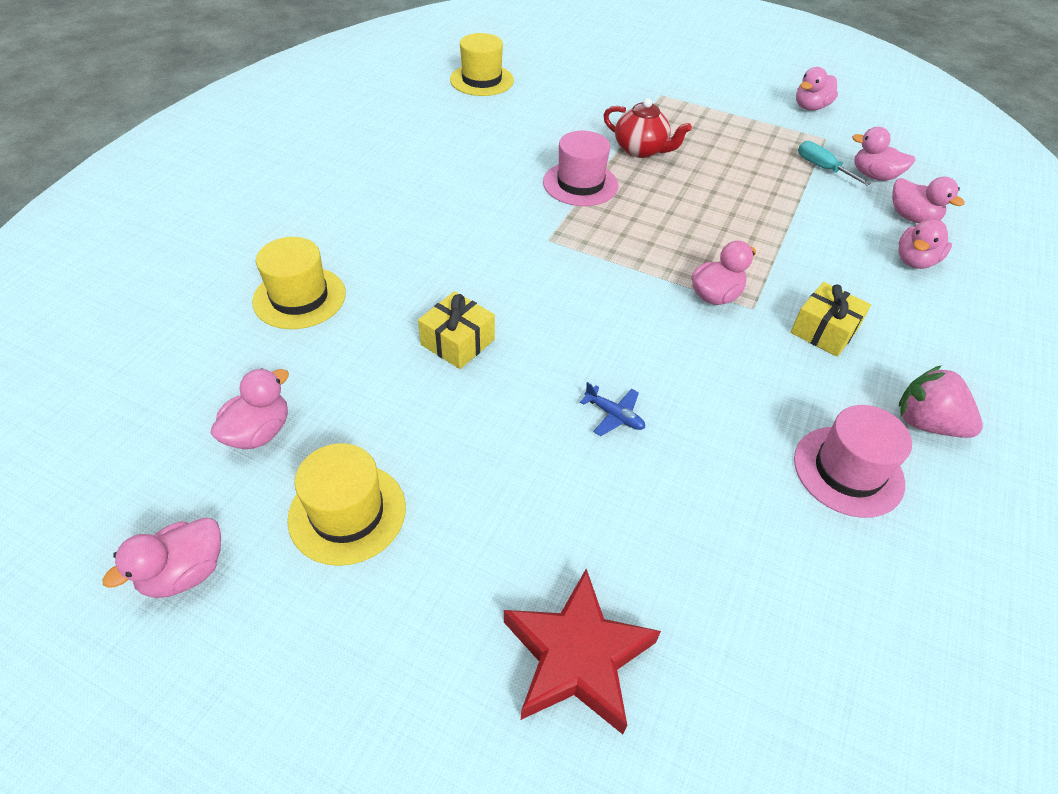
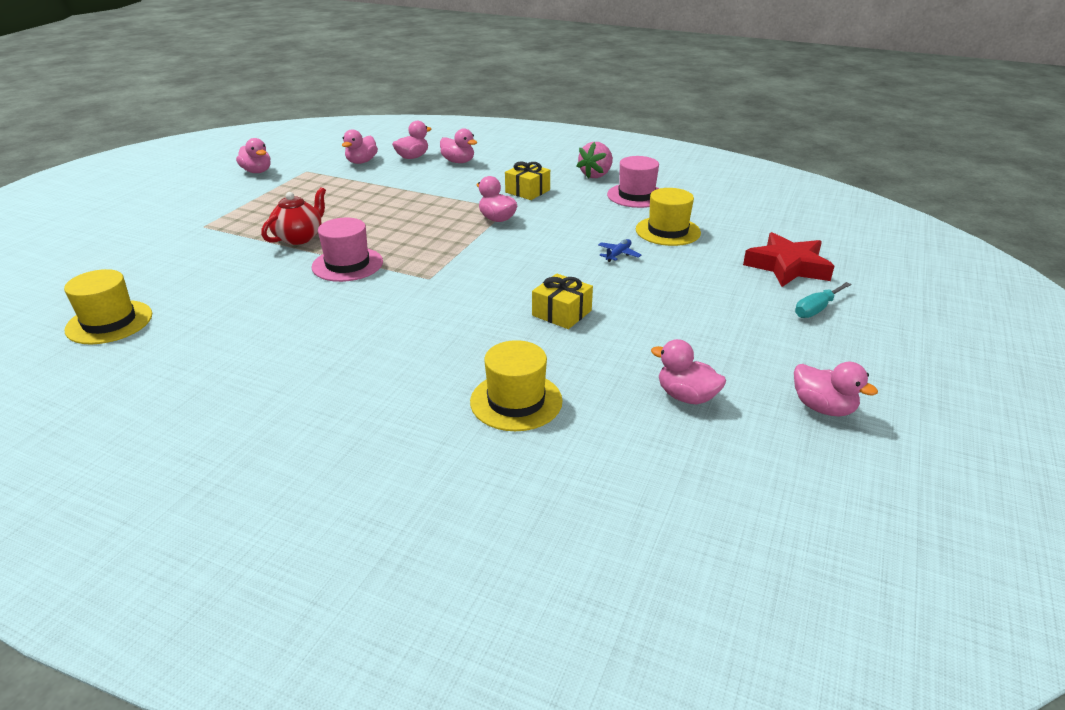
camera: 90 degrees left, 15 degrees down
(347, 513) = (739, 345): yellow hat -> yellow hat (668, 231)
(822, 168) = (347, 176): turquoise screwdriver -> turquoise screwdriver (816, 309)

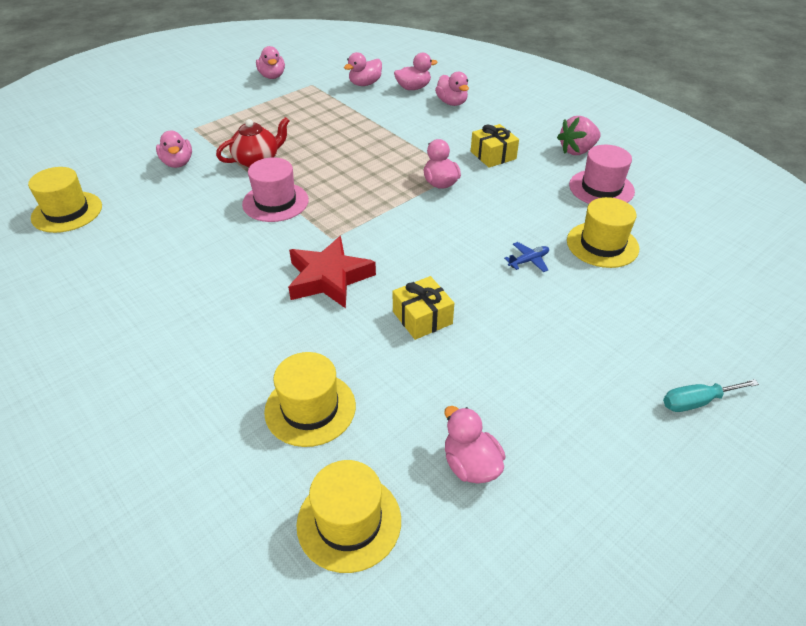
camera: 25 degrees right, 10 degrees up
(619, 465) = (349, 522): none -> yellow hat
(787, 266) = (705, 332): red star -> red star (329, 278)
(823, 408) = (606, 537): pink duck -> pink duck (178, 163)

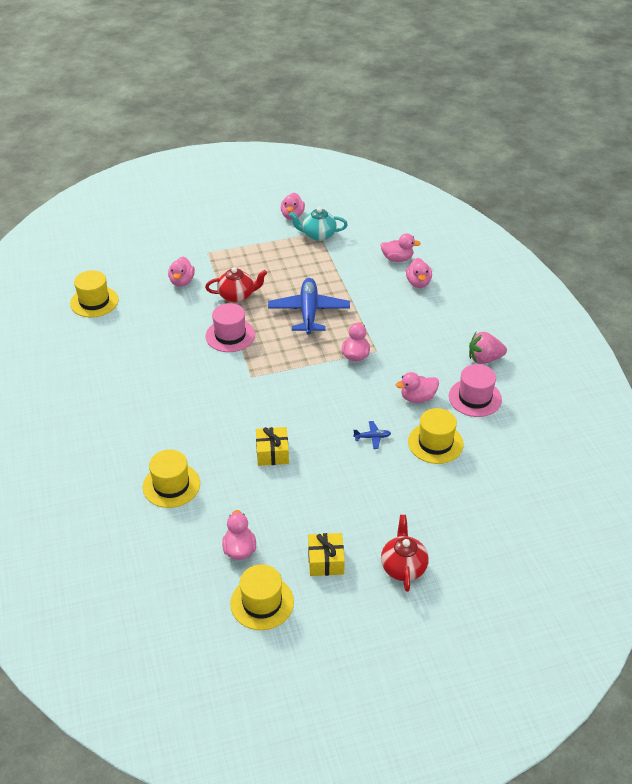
camera: 25 degrees right, 0 degrees up
(313, 86) = (318, 235): none -> turquoise teapot
(329, 278) = (231, 405): red star -> none
(349, 522) = (156, 552): yellow hat -> yellow hat (262, 602)
(354, 156) = (308, 312): none -> blue plane
(365, 84) = (361, 244): pink duck -> pink duck (417, 398)
(493, 155) = (413, 343): yellow gift -> yellow gift (326, 561)
(696, 402) = (403, 567): turquoise screwdriver -> red teapot

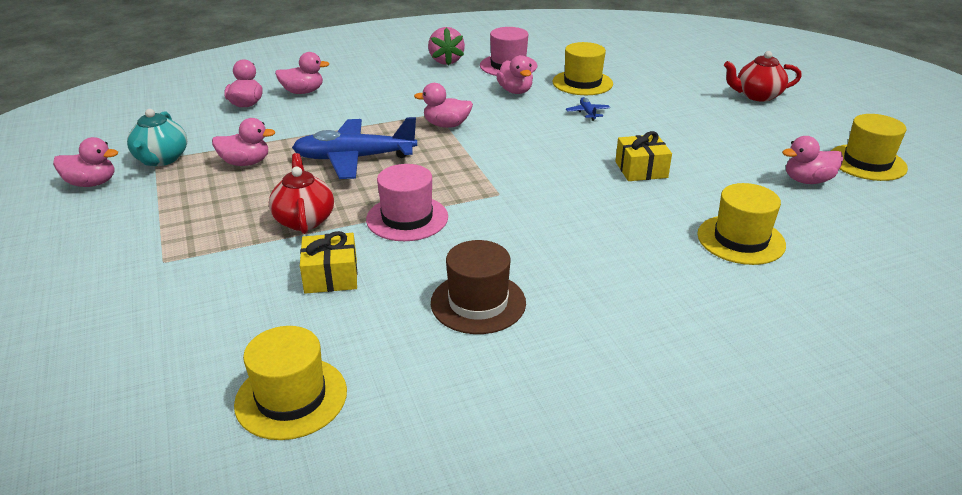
camera: 95 degrees left, 10 degrees down
(141, 360) = (478, 303): none -> brown hat
(182, 281) = (249, 282): pink duck -> pink duck (246, 163)
(326, 561) = (781, 131): yellow gift -> yellow gift (331, 276)

